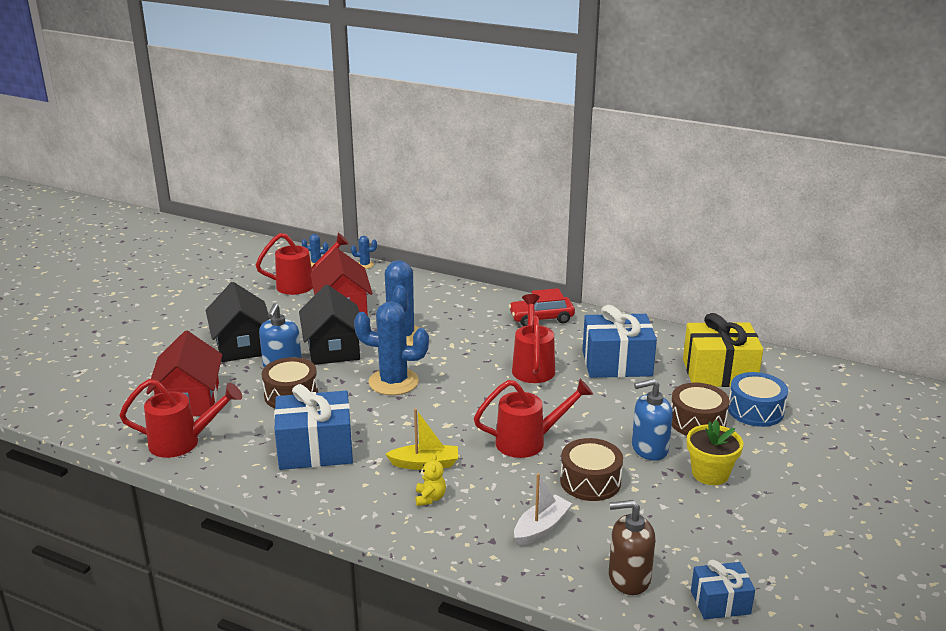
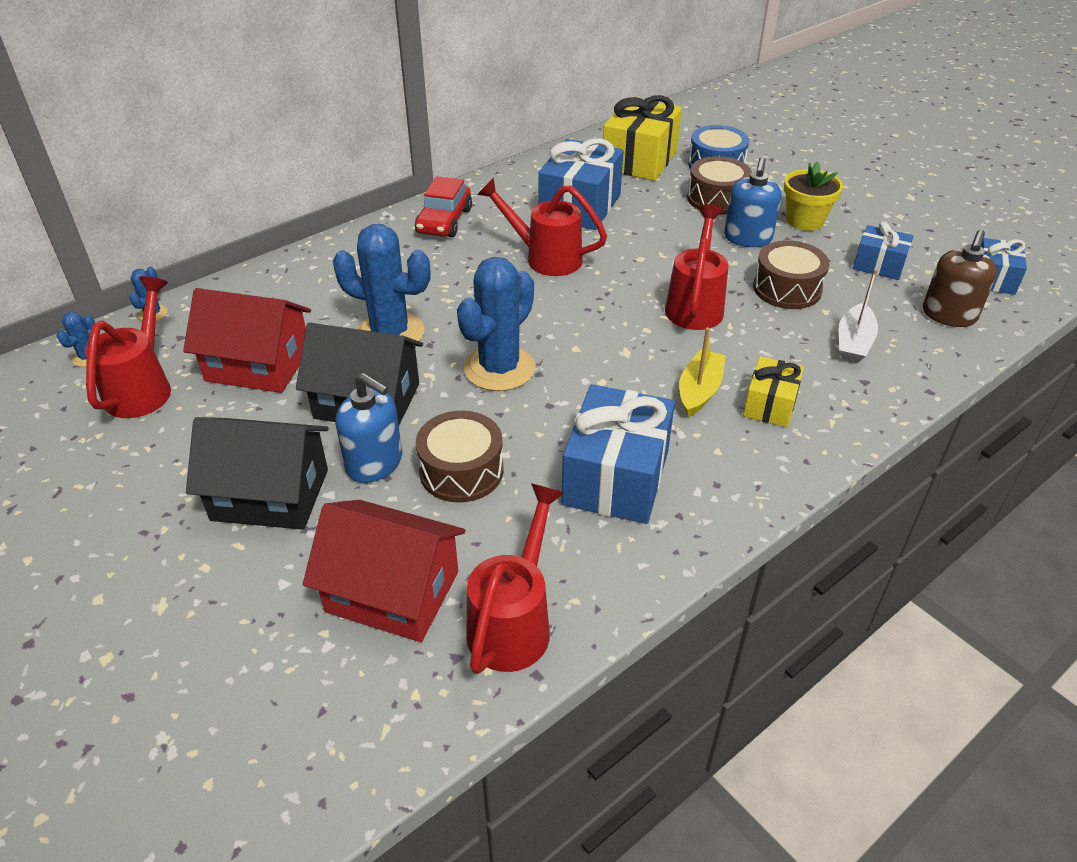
camera: 65 degrees left, 15 degrees up
(430, 498) = (770, 405): yellow teddy bear -> yellow gift
(541, 527) = (854, 342): white boat -> white boat turned 135 degrees counterclockwise
(675, 526) = (879, 265): none -> blue gift

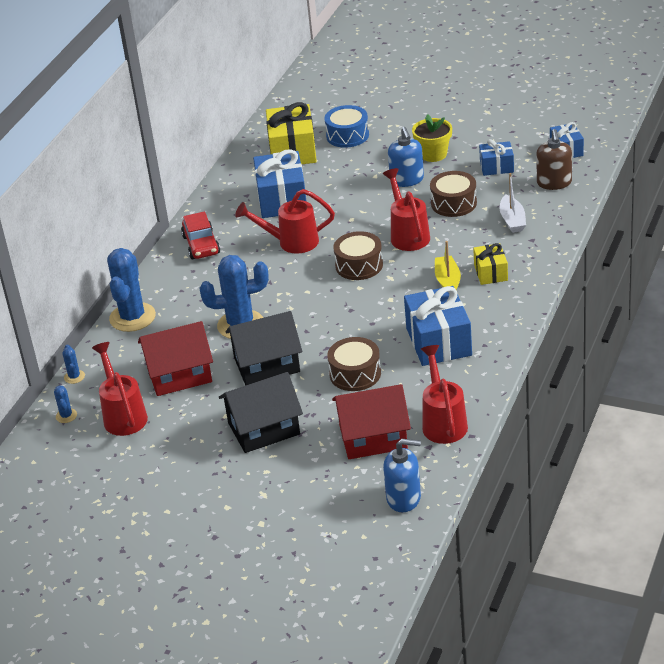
camera: 25 degrees left, 5 degrees down
(374, 463) = (304, 391): blue soap dispenser -> blue soap dispenser (404, 498)
(499, 368) = (326, 316): blue cactus -> blue cactus (132, 317)
(717, 199) = (367, 160): brown drum -> brown drum (359, 265)

